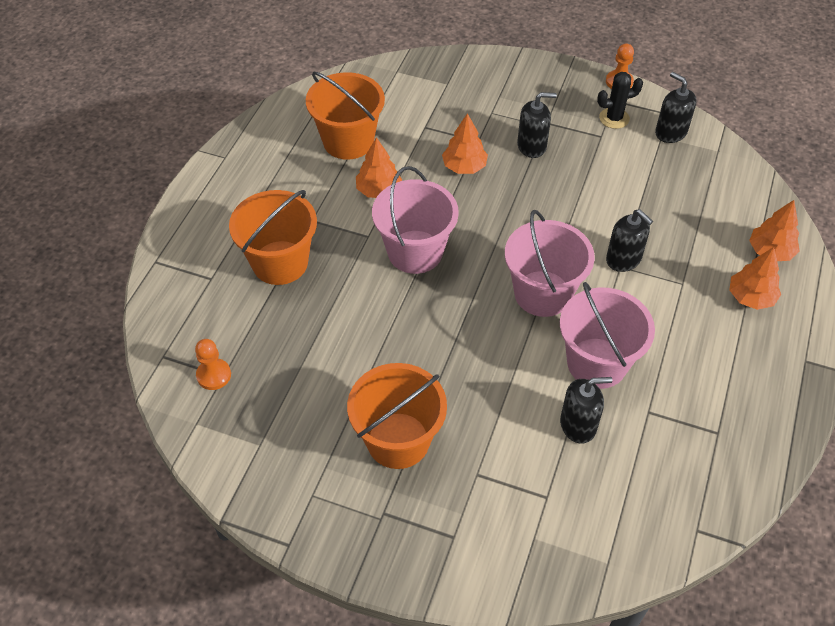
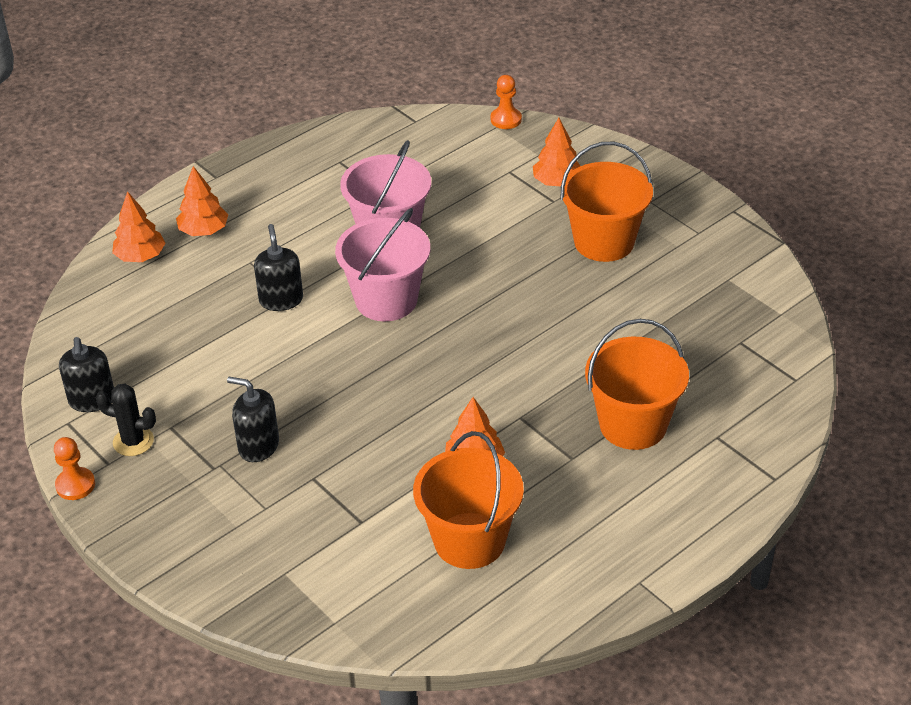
camera: 150 degrees left, 10 degrees down
(214, 375) = (749, 345): orange pawn -> orange pawn (506, 119)
(415, 252) = (481, 382): pink bucket -> none
(464, 167) = (356, 452): orange tree -> orange tree (557, 182)
(578, 425) = (445, 201): black soap dispenser -> none

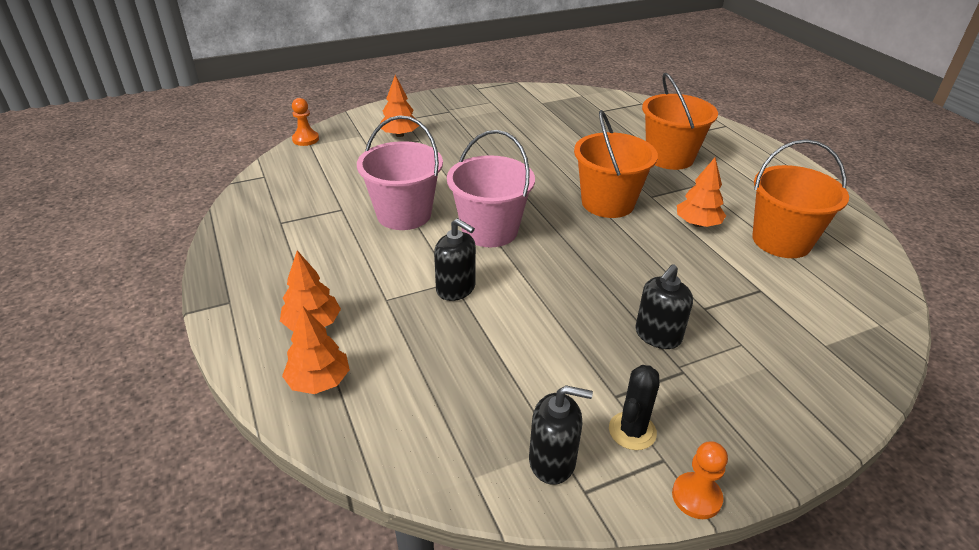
camera: 75 degrees left, 5 degrees down
(281, 300) = (456, 288): black soap dispenser -> black soap dispenser turned 150 degrees counterclockwise
(604, 242) = (479, 131): orange bucket -> orange bucket (607, 203)

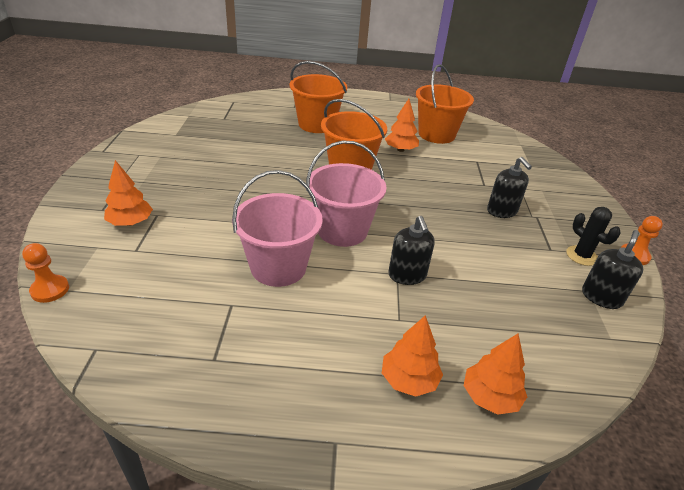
camera: 65 degrees left, 0 degrees up
(456, 288) = (407, 275): black soap dispenser -> black soap dispenser turned 105 degrees clockwise

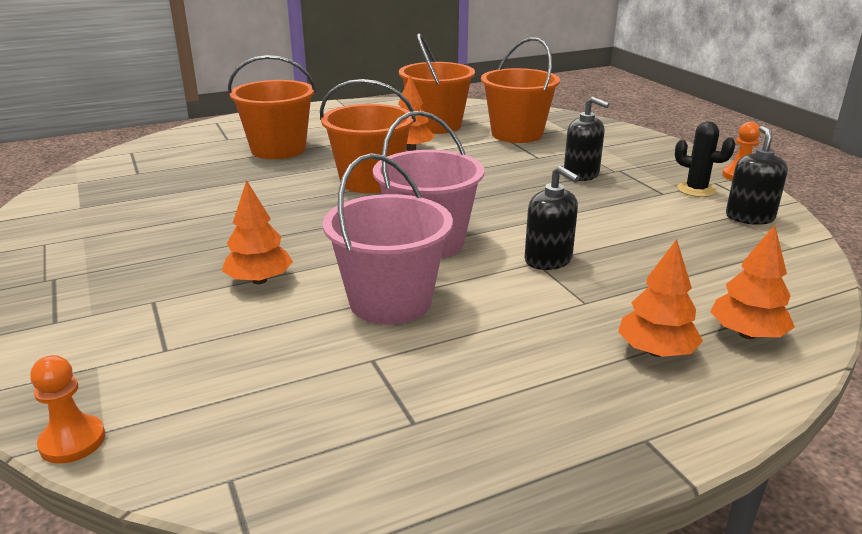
camera: 25 degrees left, 10 degrees down
(130, 222) = (120, 322): orange tree -> orange tree (259, 280)
(488, 159) = (517, 134): none -> orange bucket

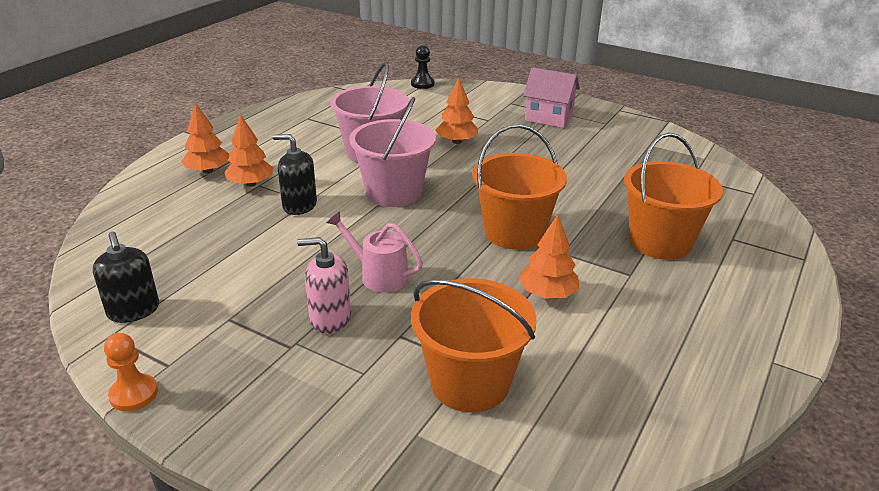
camera: 145 degrees right, 5 degrees up
(72, 441) = (422, 84): orange pawn -> black pawn
(79, 274) = (549, 118): none -> pink house
(436, 125) = (589, 359): orange bucket -> none
(520, 186) = (379, 276): none -> pink watering can
(581, 175) = (330, 318): black soap dispenser -> pink soap dispenser
(696, 190) = (191, 339): black cactus -> none
(747, 334) = (153, 195): orange tree -> orange tree (250, 184)

